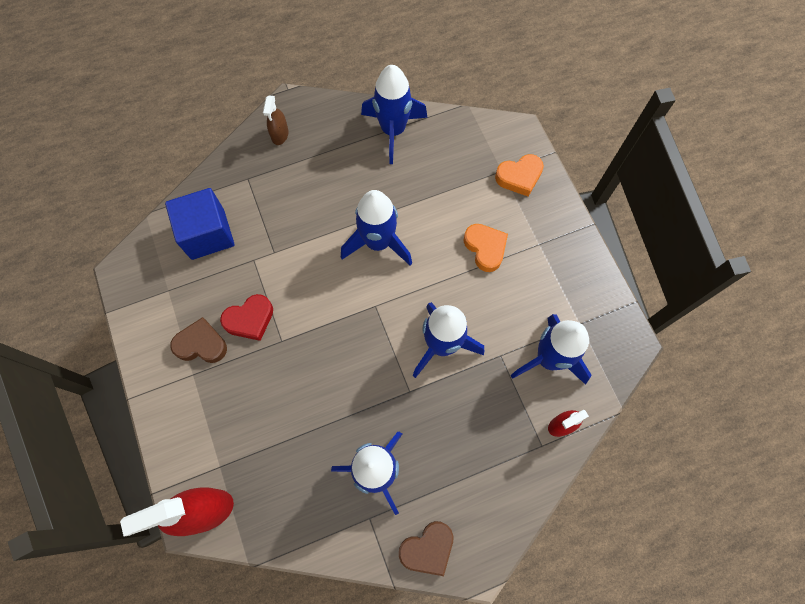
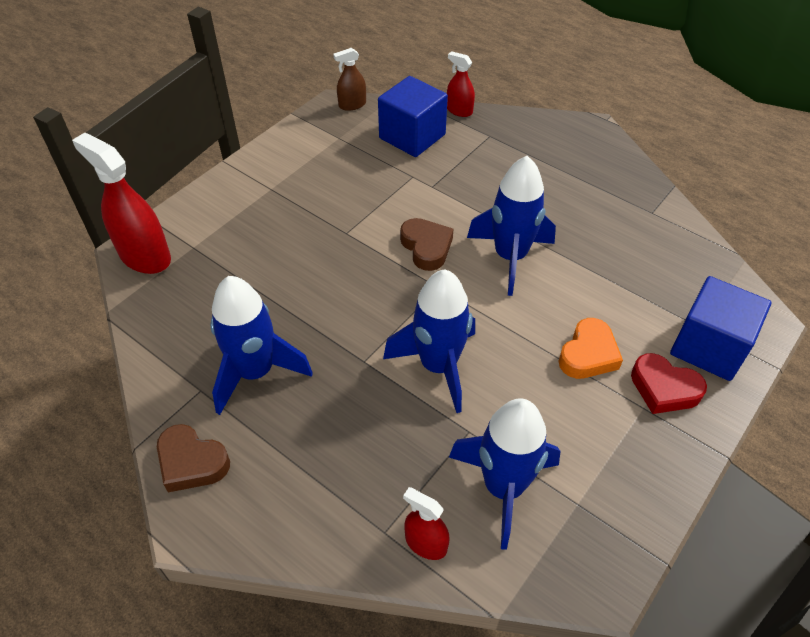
camera: 60 degrees right, 20 degrees down
(201, 344) = (303, 181): brown heart -> brown heart (426, 247)
(202, 182) = (459, 111): none -> red spray bottle
(250, 319) = (351, 201): red heart -> red heart (664, 388)
(280, 134) = (554, 135): brown spray bottle -> brown spray bottle (352, 105)
(393, 131) = (646, 211): blue rocket -> none
(519, 177) = (709, 347): orange heart -> blue cube

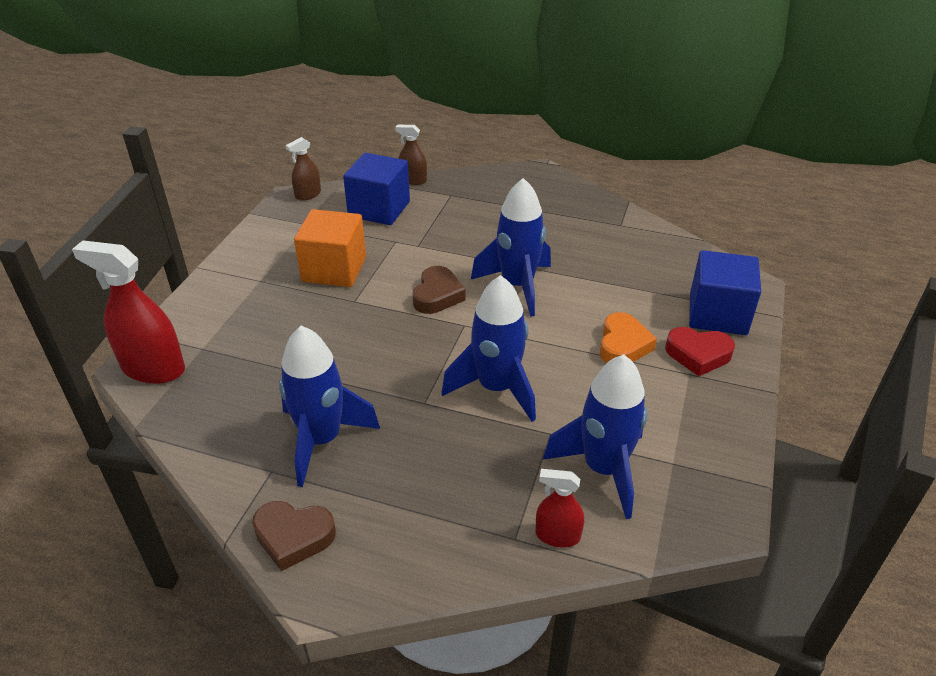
camera: 20 degrees left, 10 degrees down
(342, 193) = (334, 269): none -> orange cube
(426, 247) = (437, 295): brown heart -> brown heart turned 60 degrees clockwise
(459, 111) = (413, 180): red spray bottle -> brown spray bottle

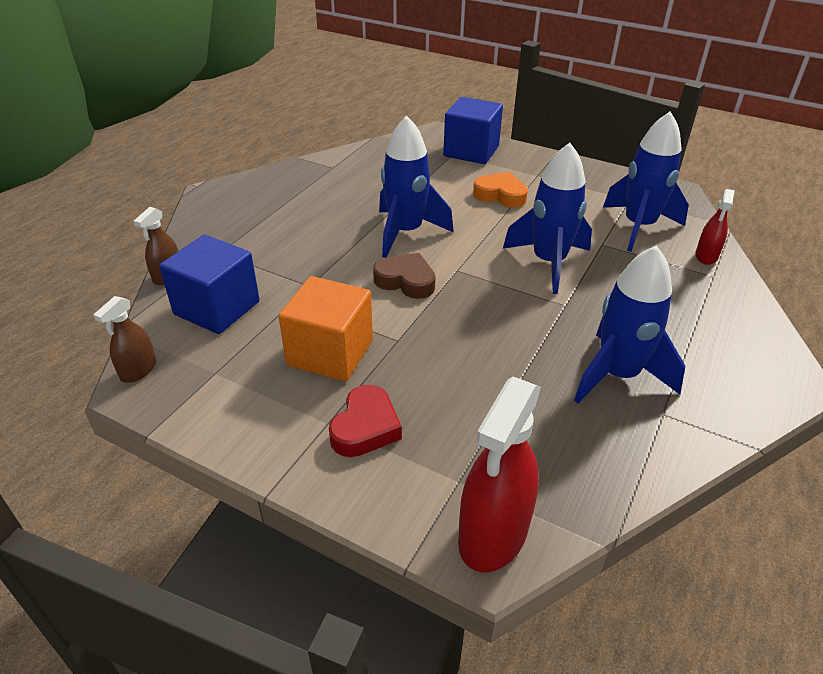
camera: 80 degrees left, 0 degrees up
(293, 537) = (741, 398): brown heart -> none
(308, 195) = (138, 370): brown spray bottle -> brown spray bottle turned 60 degrees clockwise
(698, 354) = (516, 167): red heart -> red heart (365, 427)

